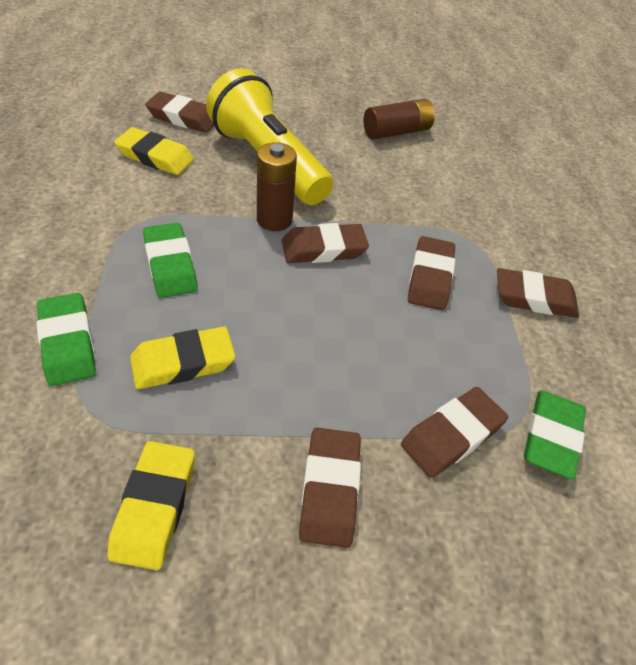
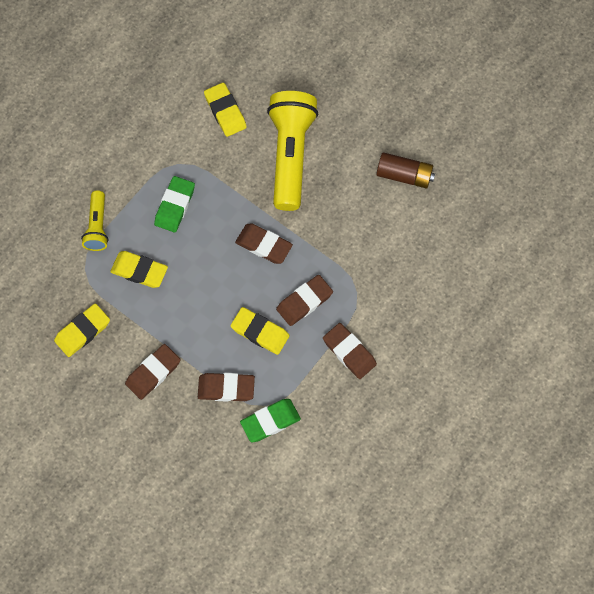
camera: 45 degrees right, 20 degrees up
(67, 343) = (97, 226): green eraser -> yellow flashlight
(183, 118) = (269, 81): brown eraser -> none
(274, 220) = (254, 207): brown battery -> none
(417, 339) = (260, 332): none -> yellow eraser

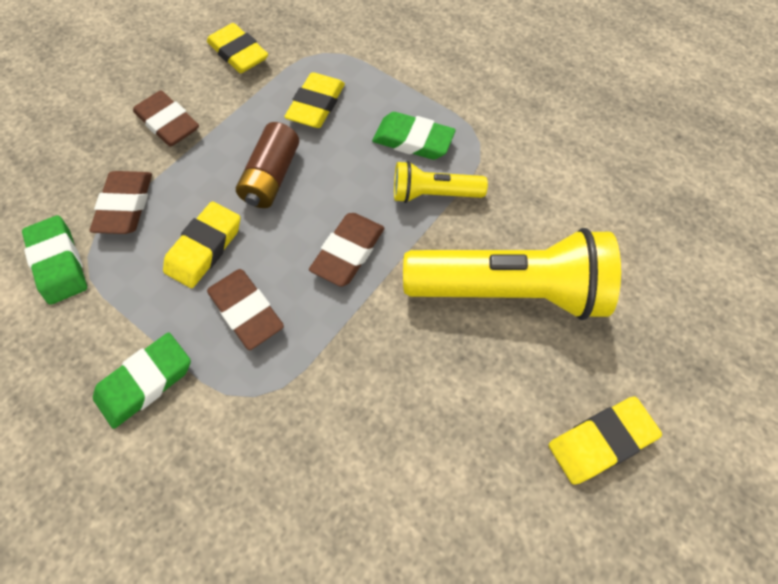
camera: 90 degrees right, 5 degrees down
(97, 226) = (381, 62): yellow flashlight -> yellow flashlight (433, 194)
(225, 111) = (573, 198): yellow eraser -> yellow eraser (600, 441)
(349, 352) = (145, 381): brown eraser -> green eraser
(404, 175) = (487, 492): brown battery -> brown battery (271, 177)

